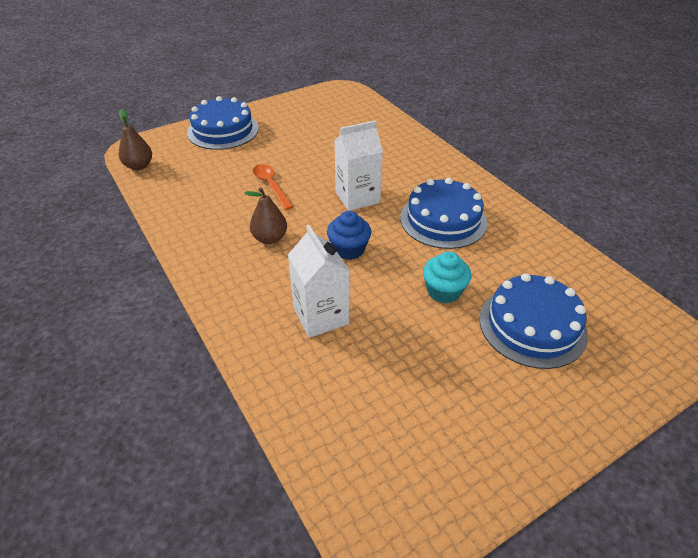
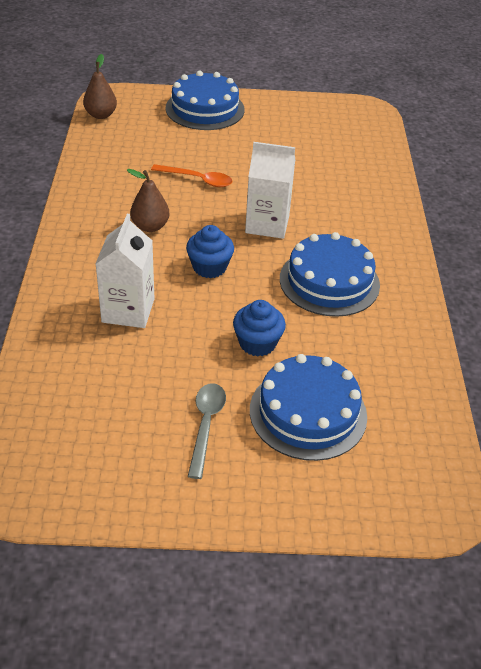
camera: 30 degrees right, 0 degrees up
(271, 186) = (197, 180): orange spoon -> orange spoon turned 105 degrees clockwise
(443, 291) = (257, 343): turquoise cupcake -> blue cupcake
(476, 378) = (206, 425): none -> grey spoon

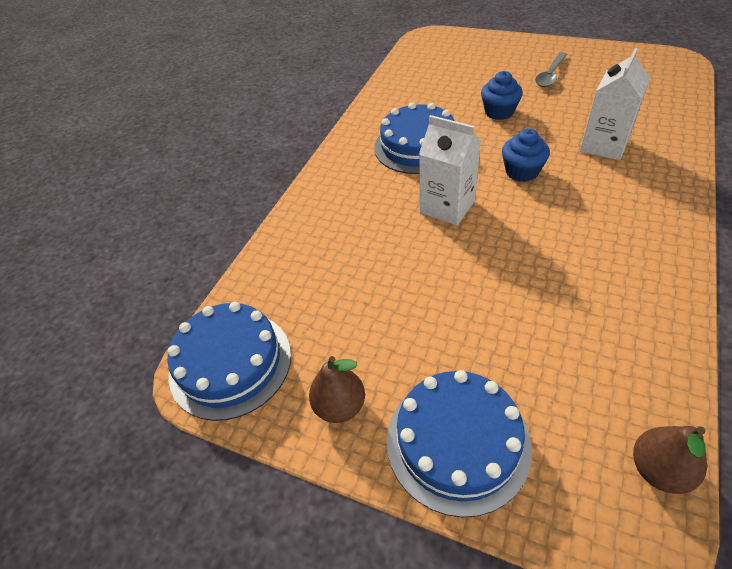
camera: 150 degrees left, 5 degrees up
(150, 226) = (578, 223): brown pear -> brown pear (340, 406)
(197, 180) = (509, 281): orange spoon -> none
(308, 413) = (480, 74): blue cake -> blue cake (230, 363)

